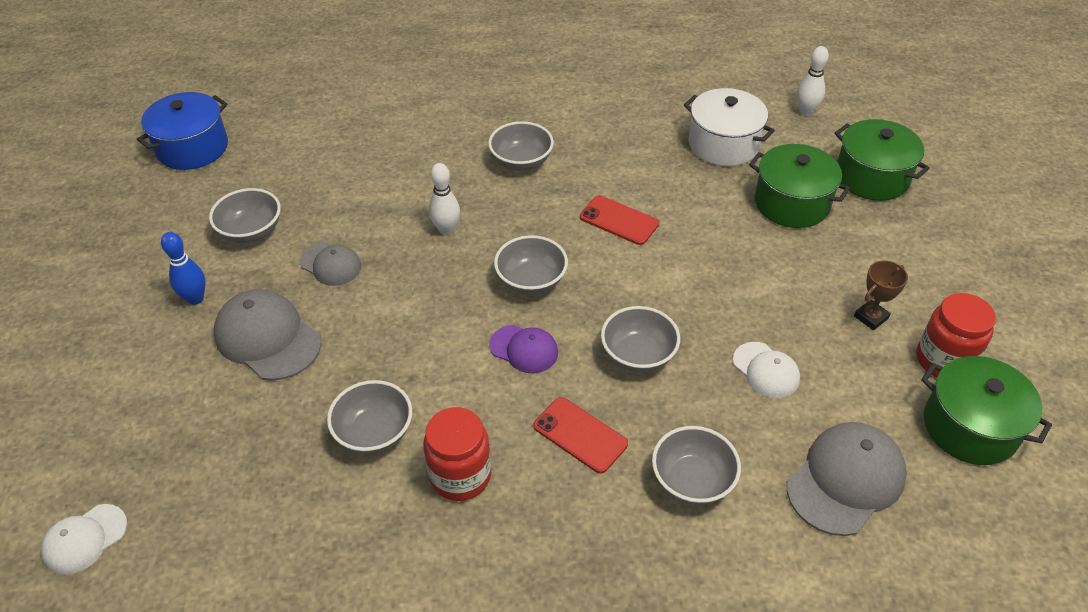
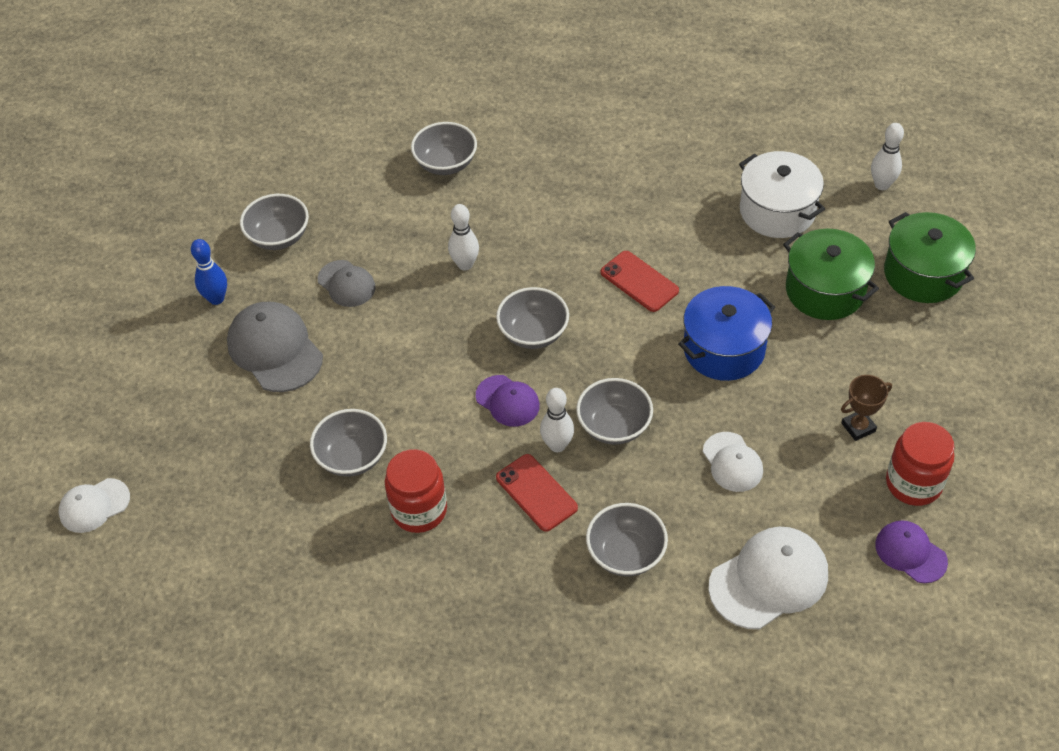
camera: 15 degrees right, 5 degrees up
(192, 148) = (238, 135): blue pot -> blue pot (724, 349)
(521, 162) = (559, 200): grey bowl -> grey bowl (446, 163)
(587, 384) = (557, 445): none -> white bowling pin
(845, 480) = (769, 579): grey cap -> white cap
(970, 427) = (910, 553): green pot -> purple cap

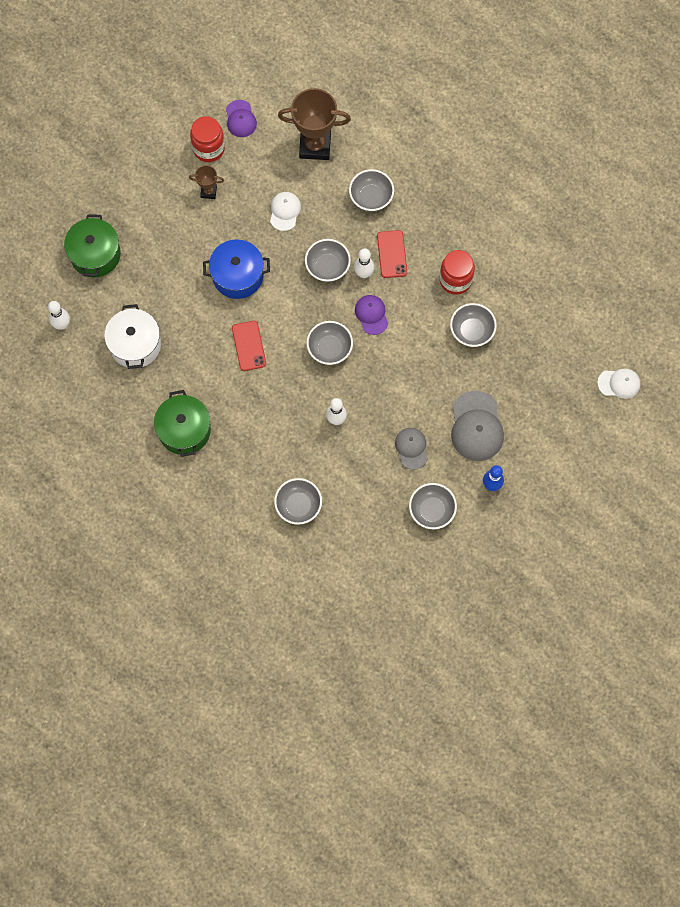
camera: 150 degrees left, 20 degrees up
(769, 579) = (315, 146): white cap -> brown trophy
(825, 290) = (155, 277): green pot -> green pot (184, 430)

